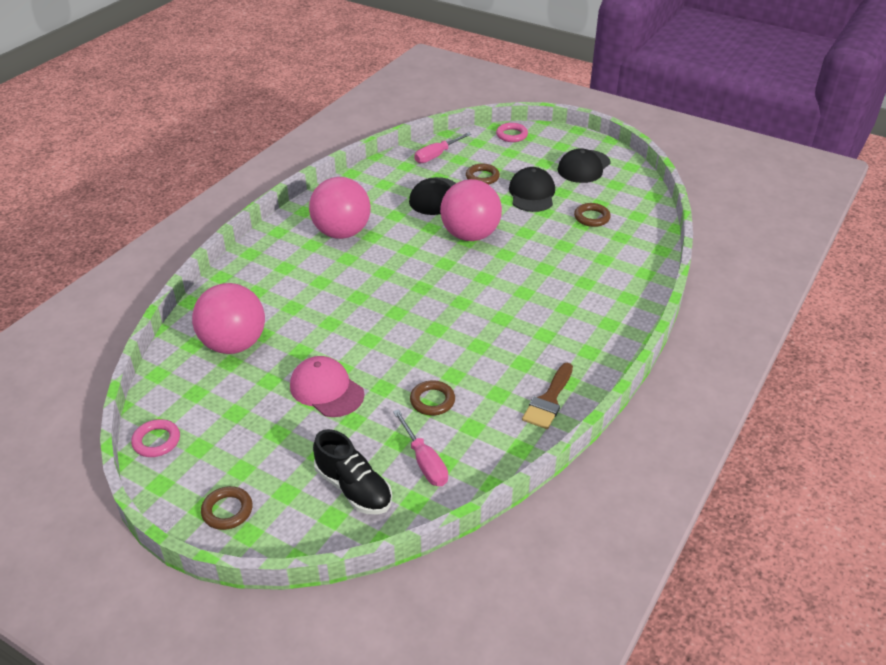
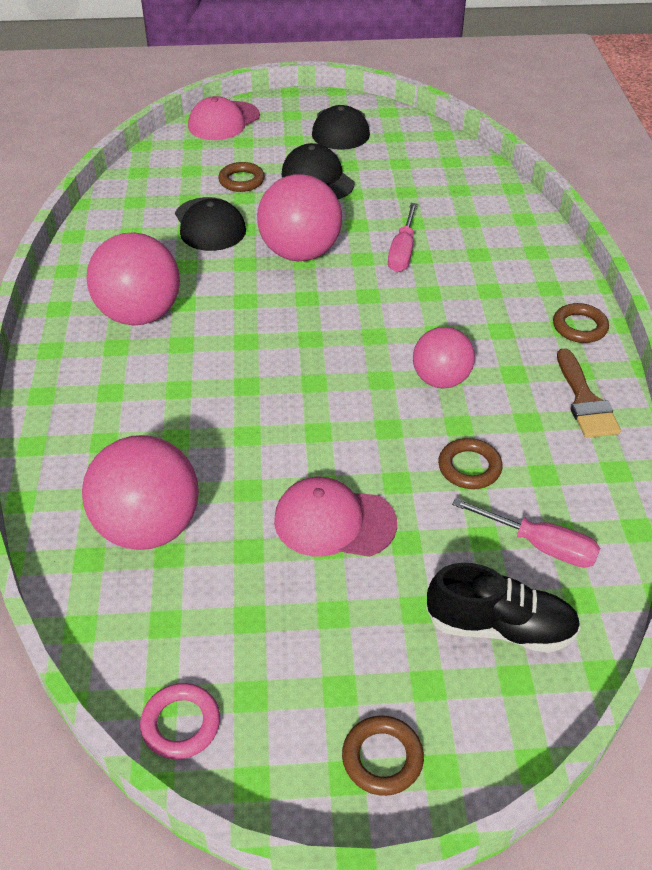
camera: 35 degrees left, 5 degrees up
(437, 155) = (160, 175): pink screwdriver -> pink screwdriver (402, 252)
(472, 345) = (440, 380): none -> pink ball
(511, 135) = (223, 121): pink ring -> pink cap
(592, 217) = (408, 181): brown ring -> brown ring (579, 327)

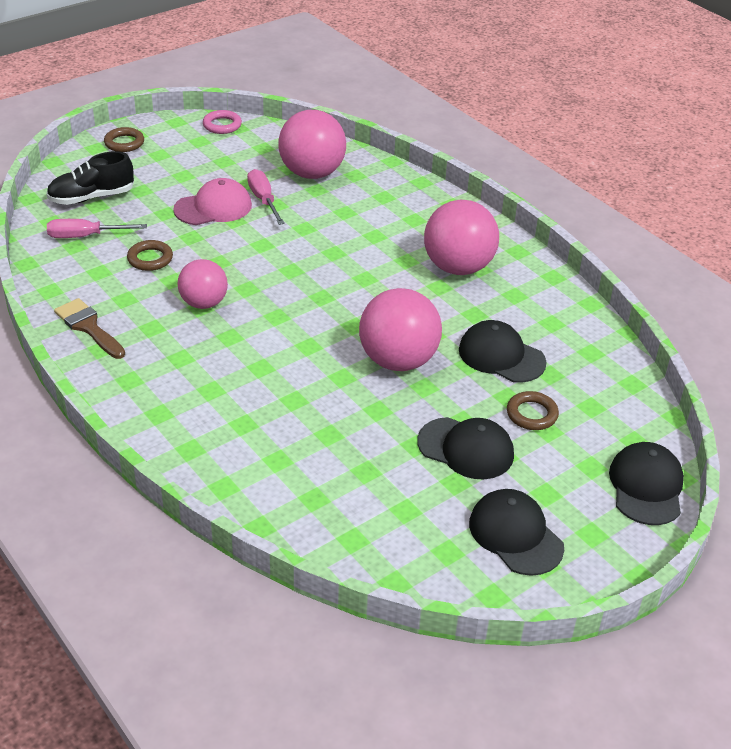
camera: 145 degrees right, 5 degrees down
(223, 121) = (646, 486): pink cap -> black cap
(402, 252) = (313, 397): pink screwdriver -> pink screwdriver (263, 200)
(579, 327) = (115, 385): brown ring -> none

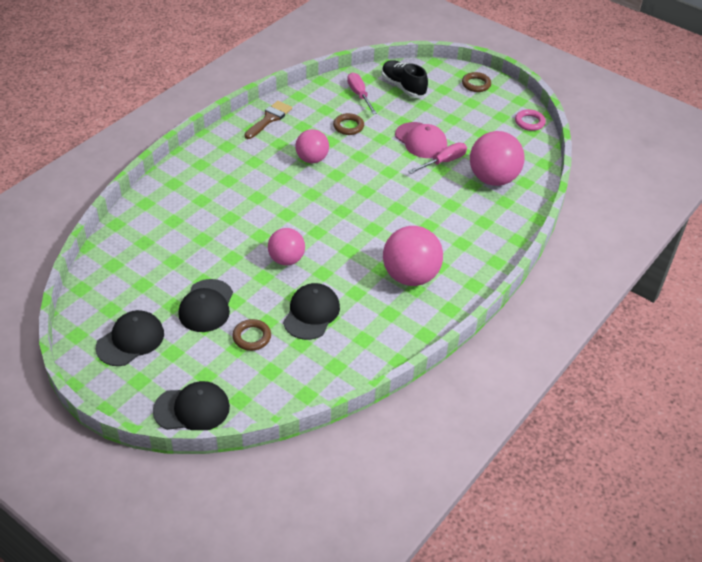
camera: 75 degrees right, 5 degrees up
(398, 361) = (286, 259): pink ball -> pink ball, size x0.63

